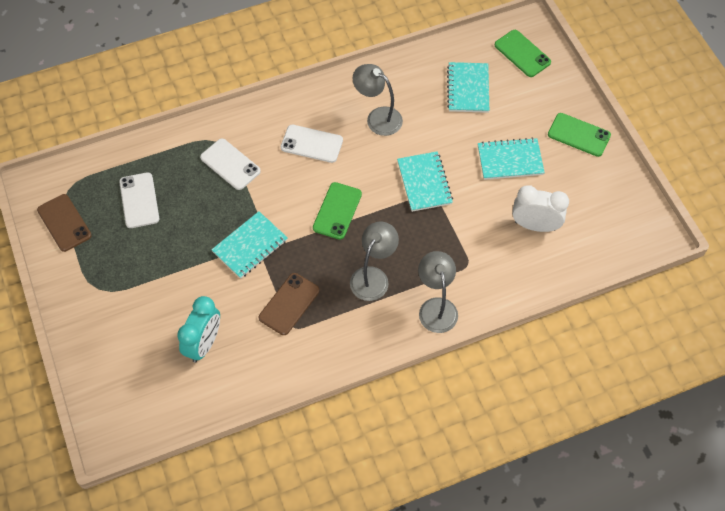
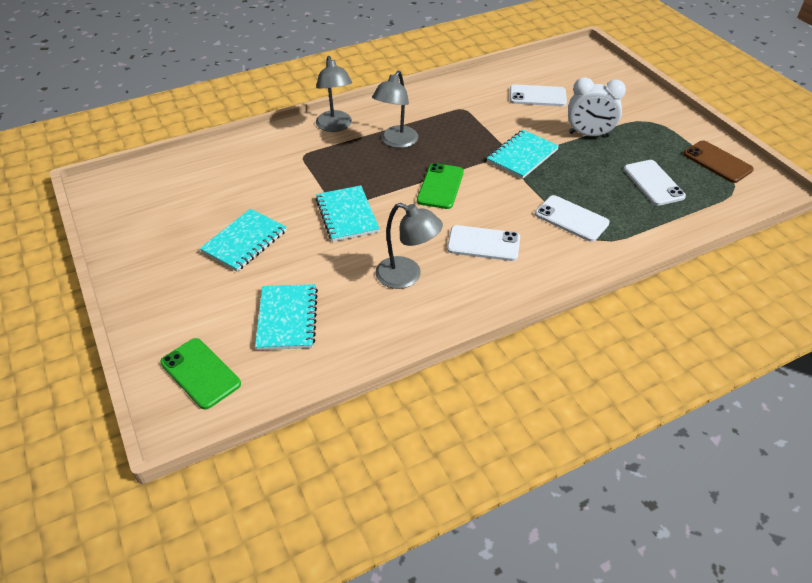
camera: 175 degrees right, 15 degrees down
(204, 344) = (537, 96): turquoise clock -> white phone
(289, 304) = (471, 121): brown phone -> none
(510, 160) = (244, 241): turquoise notebook -> turquoise notebook turned 45 degrees counterclockwise
(535, 225) = (228, 186): white clock -> white clock (589, 134)
(579, 135) = (151, 273): green phone -> none

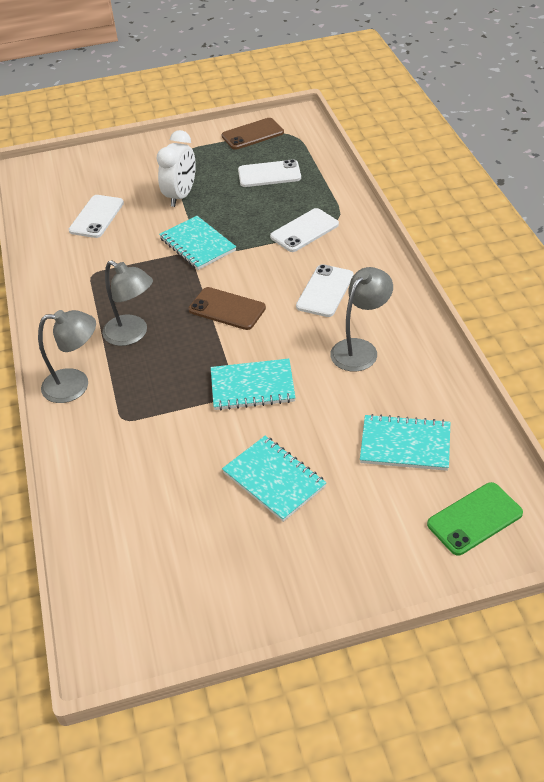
camera: 75 degrees left, 0 degrees up
(440, 186) = (227, 309): green phone -> brown phone

